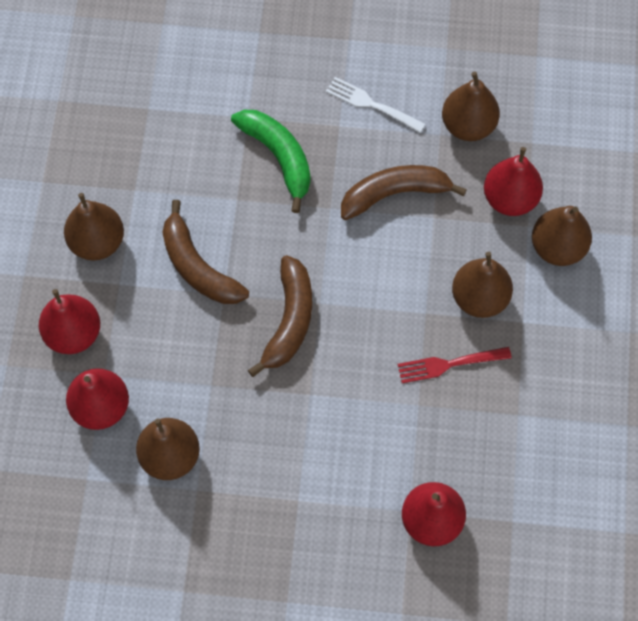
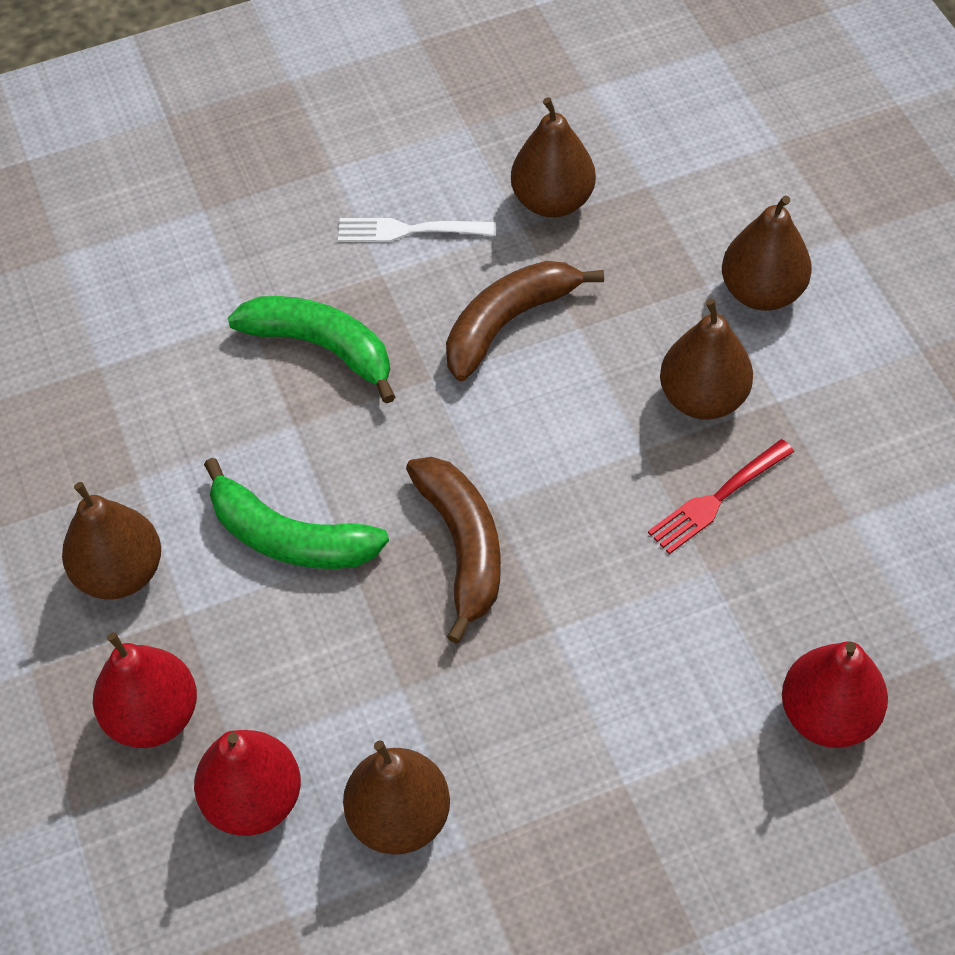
camera: 25 degrees left, 10 degrees down
(198, 267) = (289, 537): brown banana -> green banana
(510, 199) = (663, 262): red pear -> none

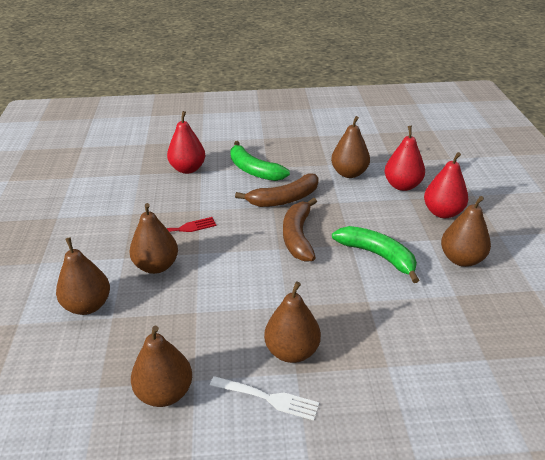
camera: 165 degrees left, 20 degrees down
(322, 347) = (344, 336): green banana -> green banana (254, 170)
(397, 303) = (292, 351): none -> brown pear
(508, 323) = (232, 324): brown banana -> brown banana (284, 199)

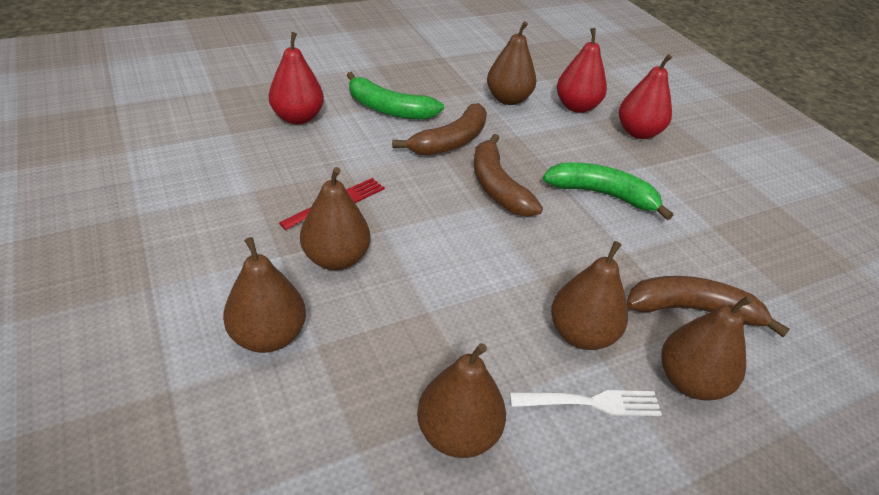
camera: 25 degrees left, 5 degrees up
(393, 354) = (693, 310): none -> brown banana
(461, 259) = (691, 183): brown pear -> brown pear (690, 381)

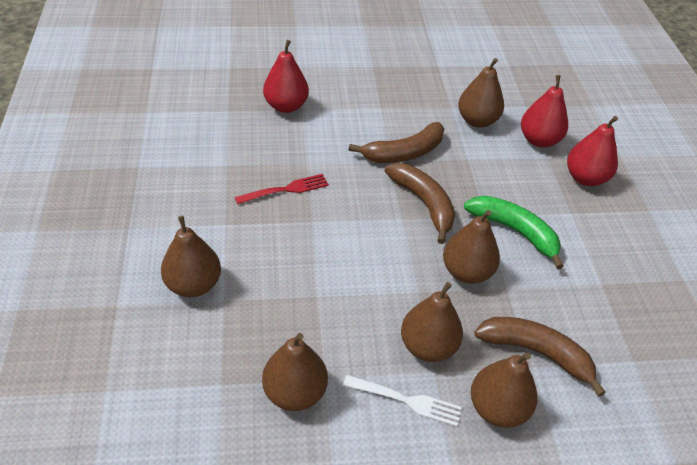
camera: 20 degrees right, 5 degrees up
(336, 258) = (265, 236): brown pear -> brown pear (466, 272)
(389, 109) = (365, 111): green banana -> none
(497, 187) = (424, 204): brown banana -> brown banana turned 150 degrees clockwise

